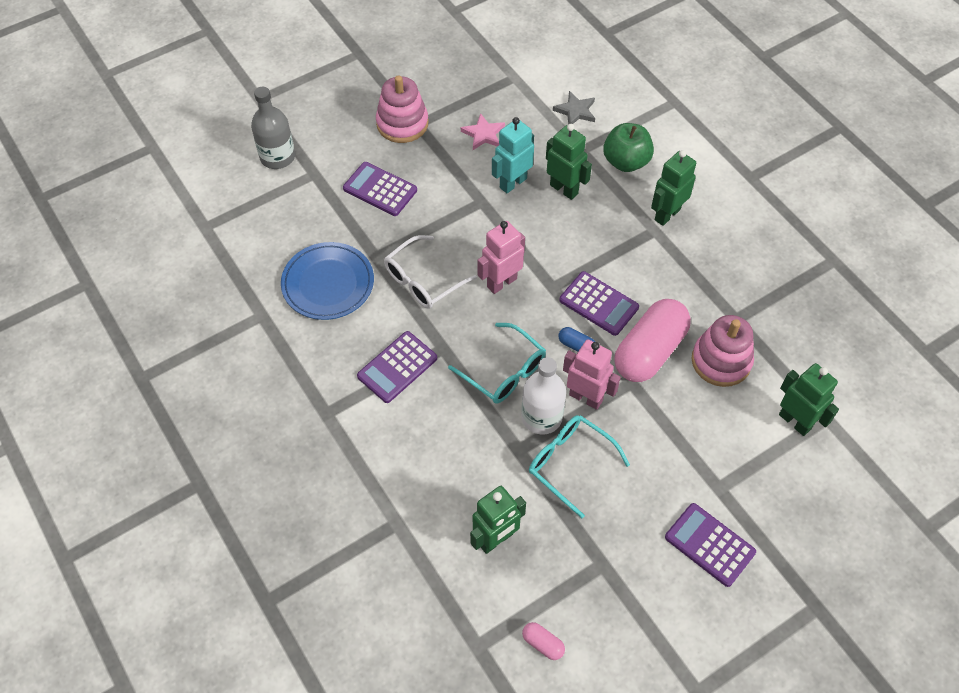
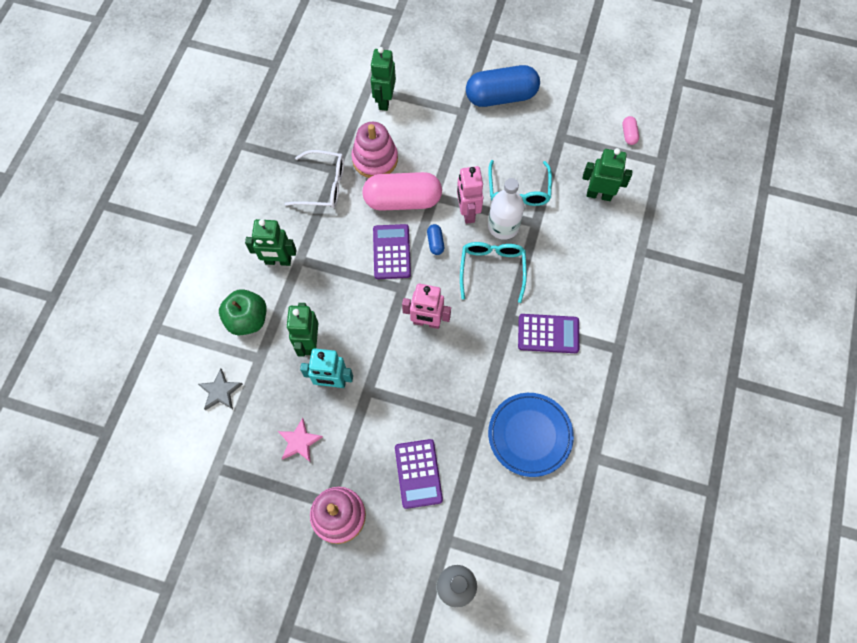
camera: 130 degrees left, 10 degrees up
(423, 280) = (470, 373): white glasses -> white glasses (323, 185)
(709, 545) = (501, 96): purple calculator -> blue capsule

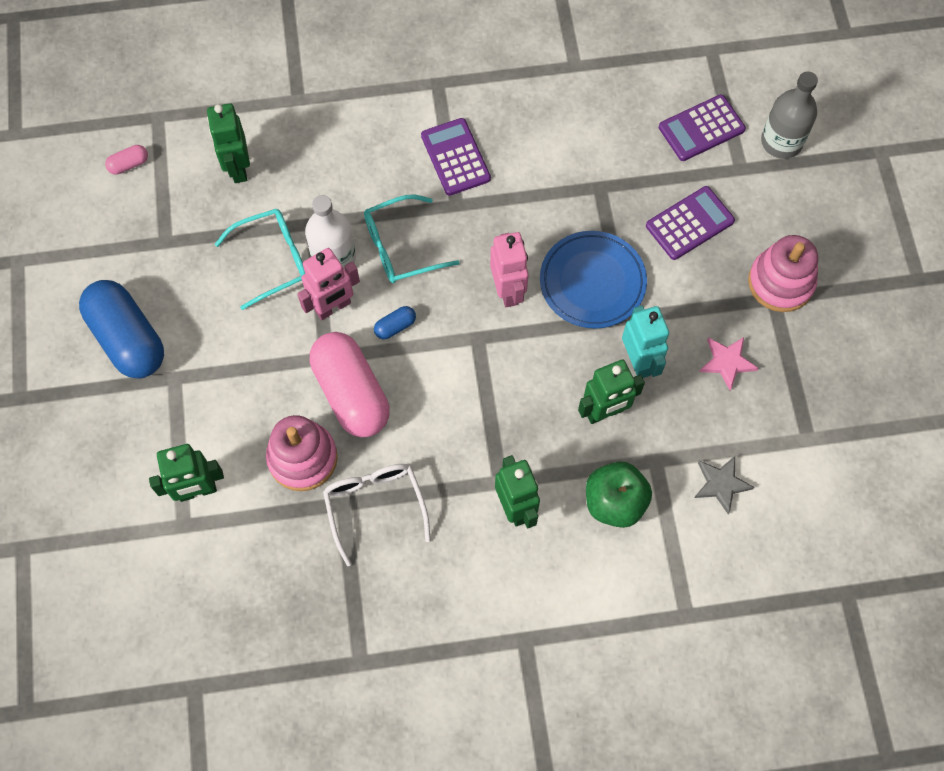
camera: 115 degrees left, 0 degrees up
(391, 252) = (433, 373): purple calculator -> purple calculator (701, 128)
(530, 435) = (585, 133): blue plate -> blue plate (592, 282)

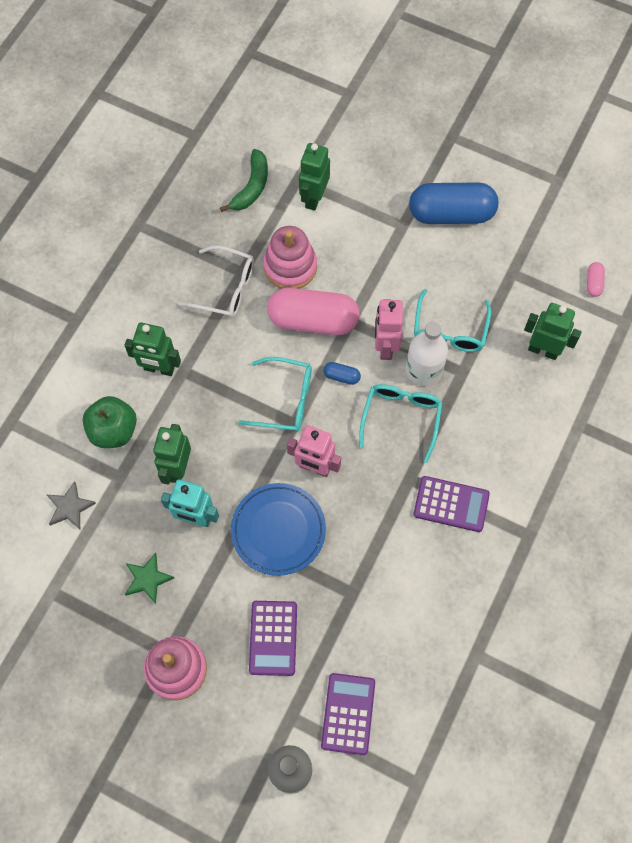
camera: 125 degrees right, 0 degrees up
(226, 569) = (251, 187): none -> green banana
(395, 326) = (341, 376): blue capsule -> blue capsule turned 75 degrees counterclockwise
(459, 362) = (285, 400): none -> turquoise glasses
(727, 362) = (147, 579): pink star -> green star

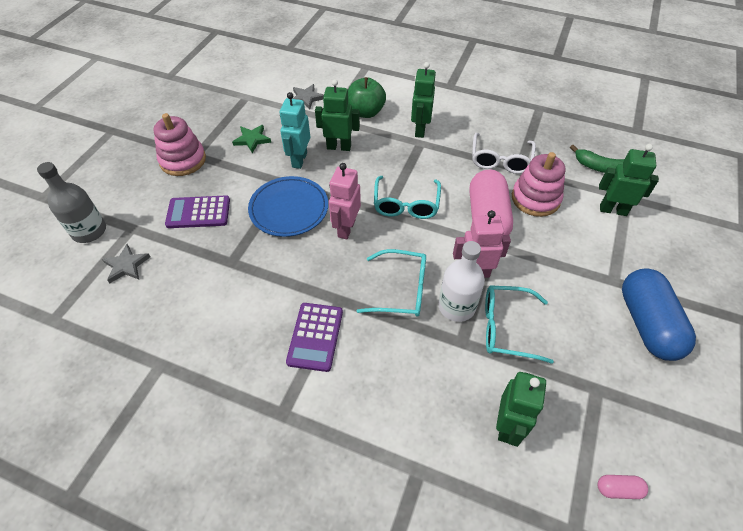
camera: 85 degrees right, 15 degrees down
(341, 376) = (436, 242): blue capsule -> none
(348, 713) = (126, 265): purple calculator -> grey star

